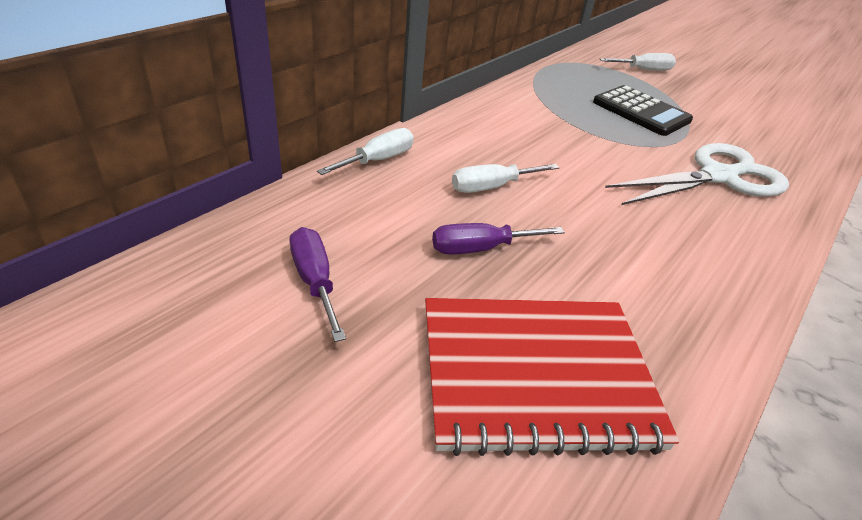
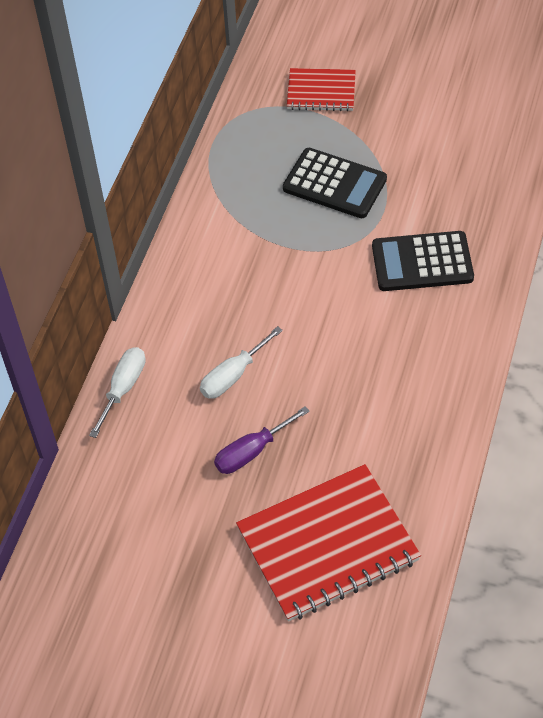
camera: 15 degrees left, 15 degrees up
(315, 281) = (151, 539): purple screwdriver -> none
(643, 70) = (321, 92): white screwdriver -> red notebook
(718, 177) = (422, 262): white scissors -> black calculator

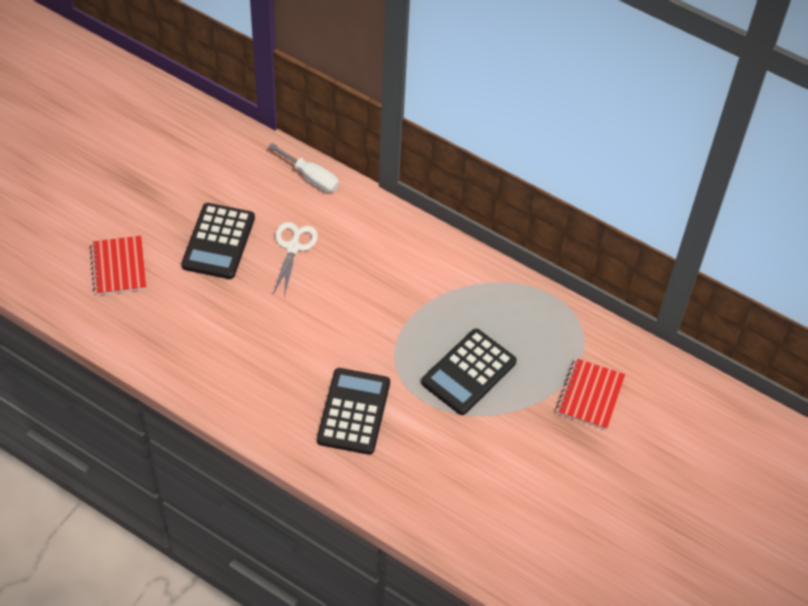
camera: 100 degrees right, 0 degrees up
(233, 375) = (293, 247): white screwdriver -> white scissors
(251, 452) = (219, 242): purple screwdriver -> black calculator
(327, 545) = (118, 267): red notebook -> red notebook, size x0.56

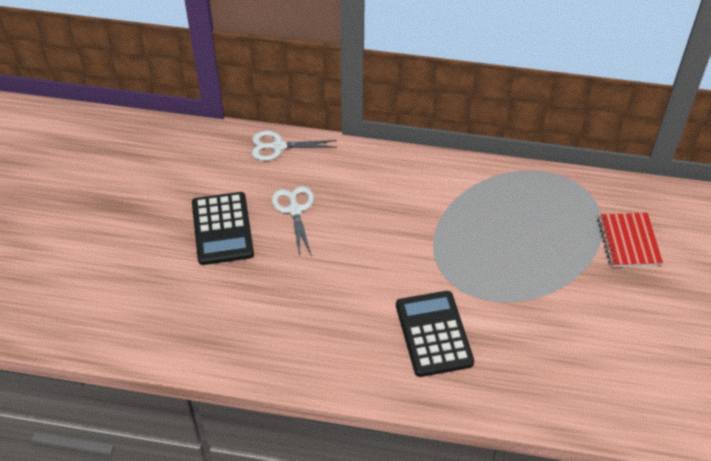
camera: 20 degrees left, 5 degrees down
(118, 267) = (136, 285): red notebook -> none
(311, 177) = (278, 146): white screwdriver -> white scissors
(469, 372) = (514, 260): black calculator -> none

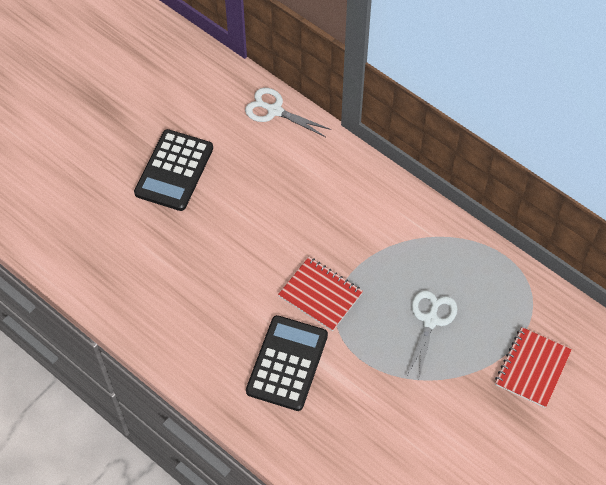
camera: 30 degrees right, 10 degrees up
(295, 210) = (247, 182): white scissors -> white scissors (430, 320)
(421, 267) = (320, 295): none -> red notebook

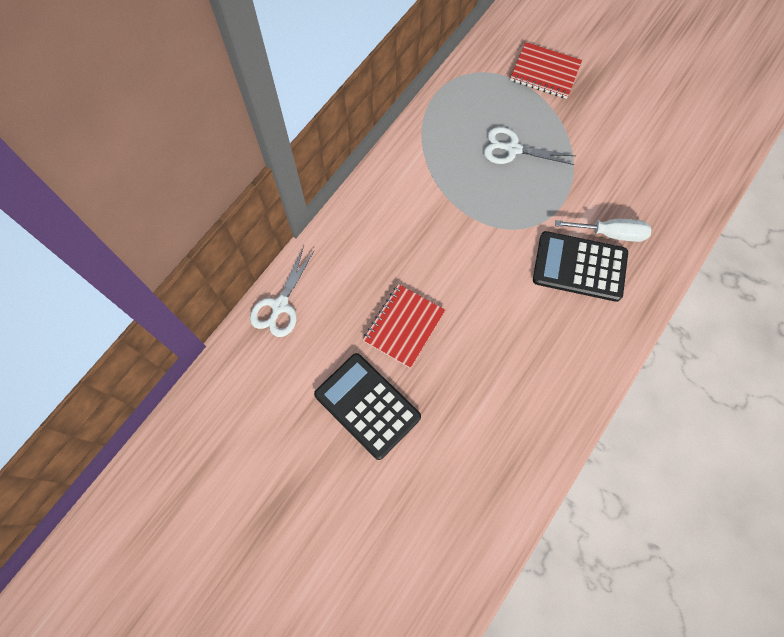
camera: 95 degrees left, 10 degrees up
(174, 171) = (367, 406): black calculator -> black calculator turned 150 degrees counterclockwise
(320, 295) = (501, 243): red notebook -> red notebook (404, 326)
(322, 400) = (611, 233): none -> white screwdriver

